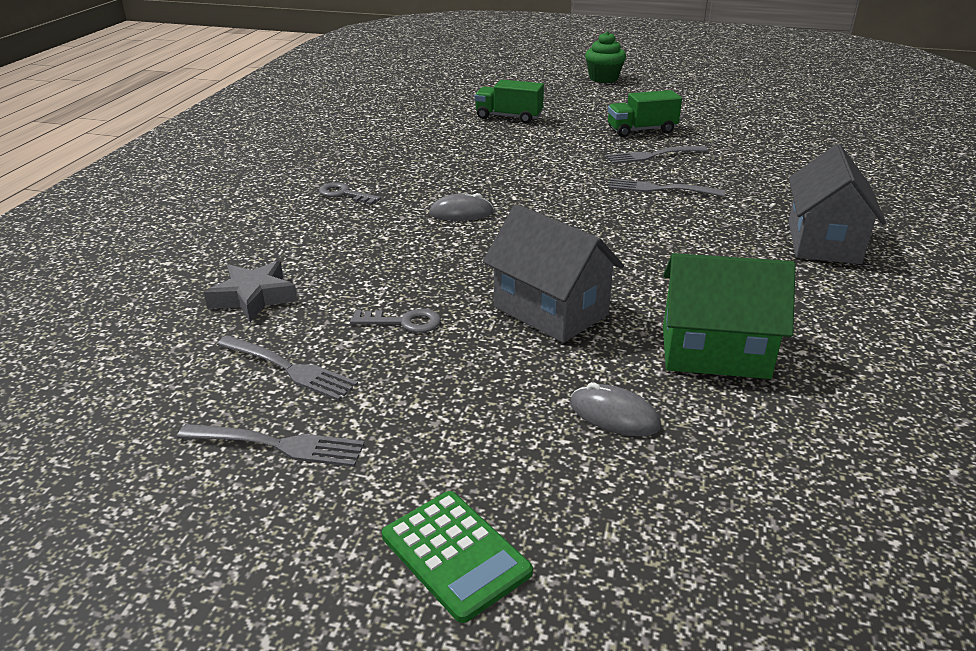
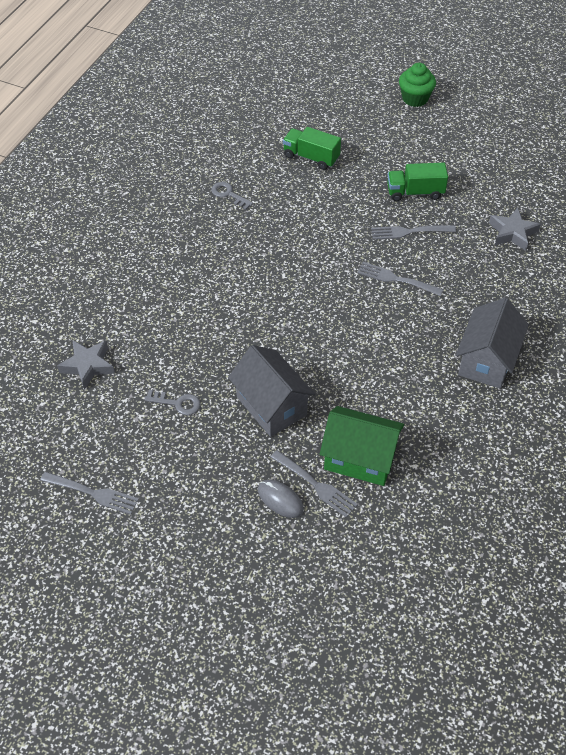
camera: 10 degrees right, 20 degrees up
(289, 369) = (104, 435): grey fork -> grey fork (315, 485)
(344, 194) = (160, 255): grey key -> grey key (228, 194)
(455, 554) = (171, 577): green calculator -> none
(461, 213) = (240, 291): grey mouse -> none
(773, 148) = (512, 233): none -> grey star

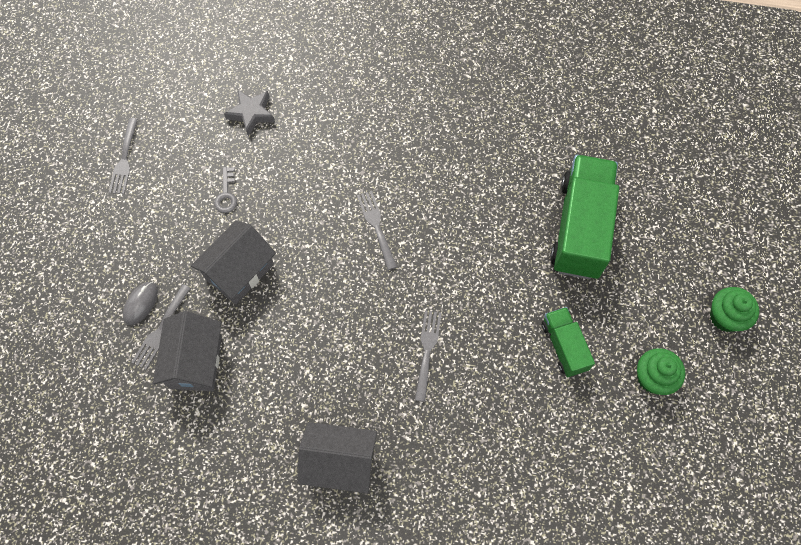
camera: 75 degrees right, 15 degrees up
(228, 194) = (496, 164): grey key -> none
(311, 157) = (580, 228): green truck -> green truck, size x1.90
(360, 459) = (195, 361): green house -> grey house
(409, 232) = (500, 351): grey fork -> grey fork (376, 226)
(455, 149) = (653, 378): none -> green cupcake
(512, 233) = (535, 465): grey star -> none

